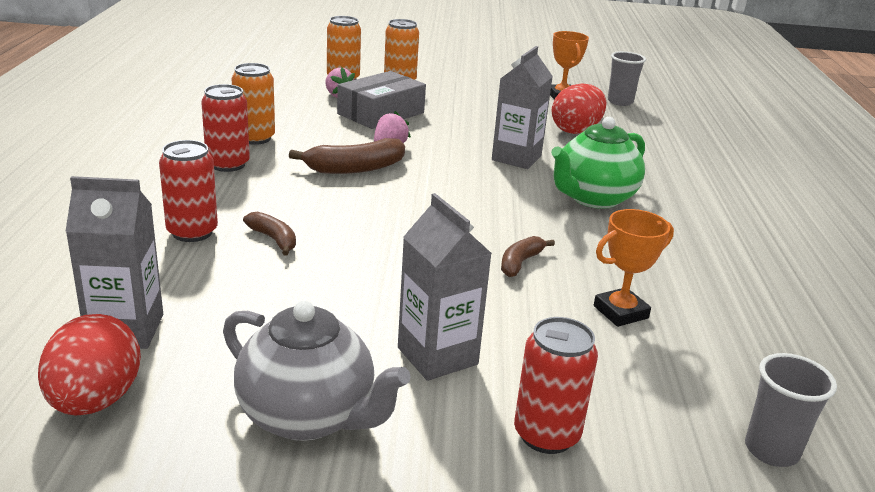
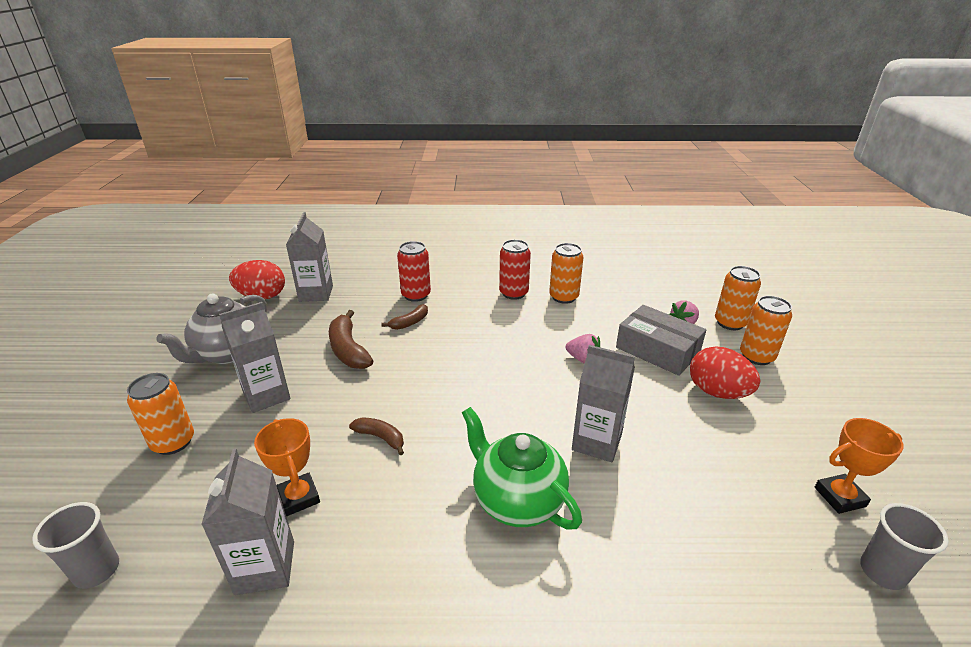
camera: 90 degrees right, 5 degrees up
(355, 168) = (529, 345): brown banana -> brown banana (348, 349)
(546, 435) = (173, 442): red can -> orange can
(576, 130) = (713, 502): red egg -> red egg (717, 392)
(713, 325) = (265, 567): none -> grey carton

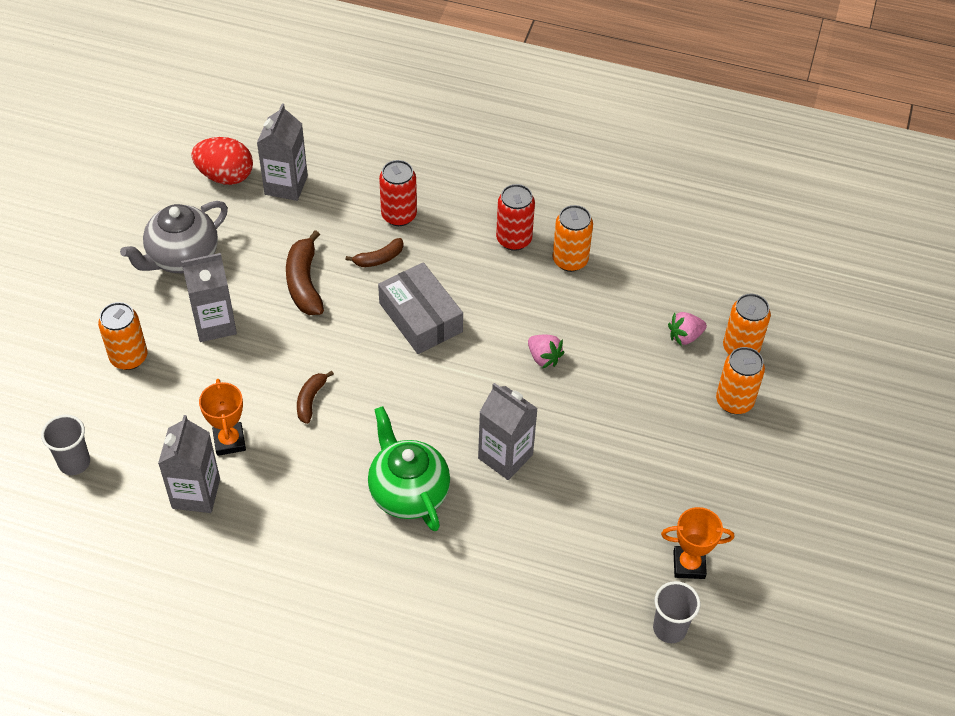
camera: 15 degrees right, 20 degrees up
(381, 437) = (310, 400): brown banana -> brown banana turned 120 degrees counterclockwise
(657, 350) = (631, 365): grey box -> grey box (420, 317)
(717, 392) = (658, 434): red egg -> none

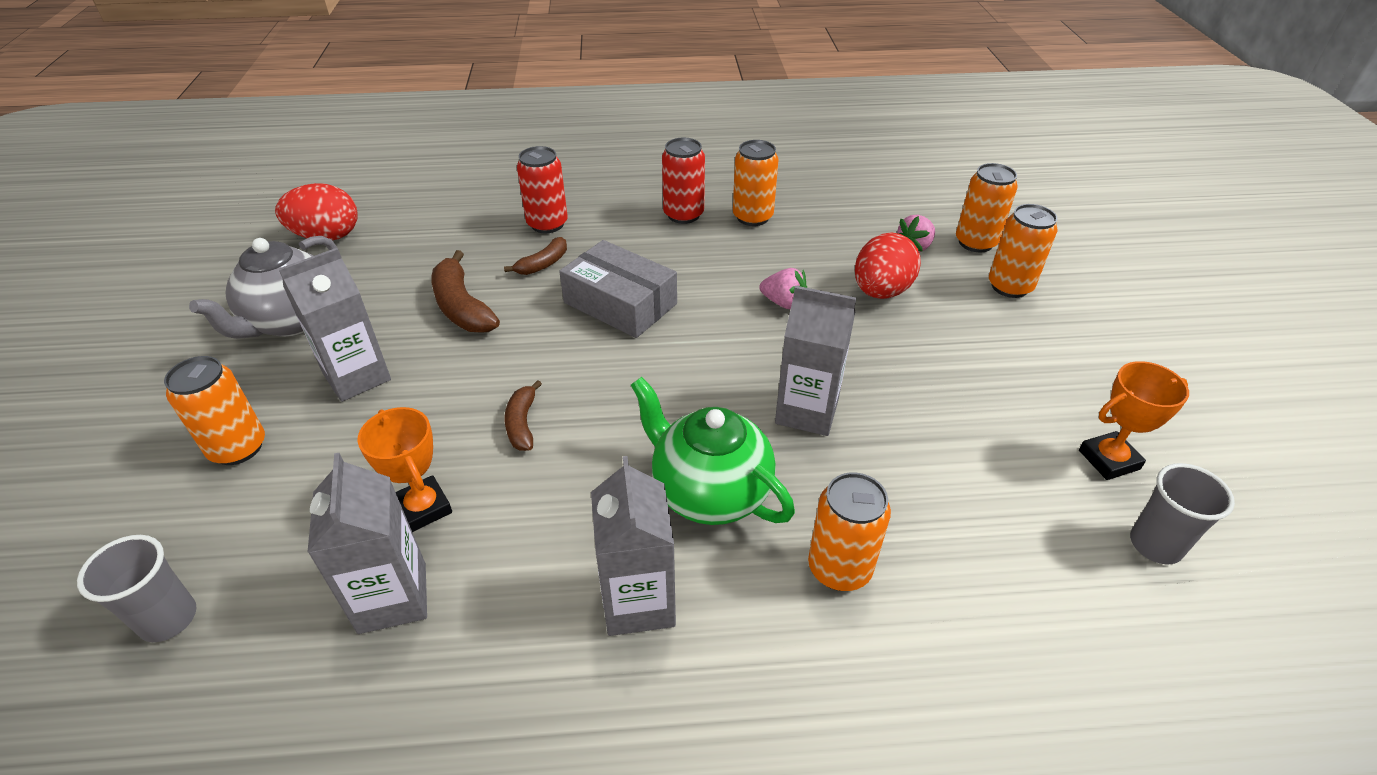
camera: 20 degrees left, 10 degrees down
(286, 185) = (404, 228): grey carton -> grey carton (638, 601)
(460, 570) = (839, 568): none -> orange can
(627, 372) = (881, 291): none -> red egg

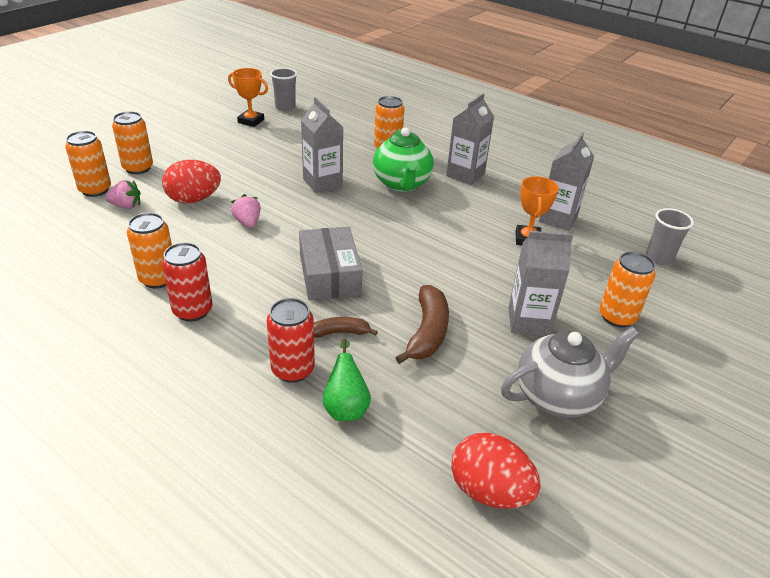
camera: 140 degrees left, 5 degrees down
(478, 226) = (346, 407): none -> green pear
(522, 424) = (453, 246): brown banana -> none

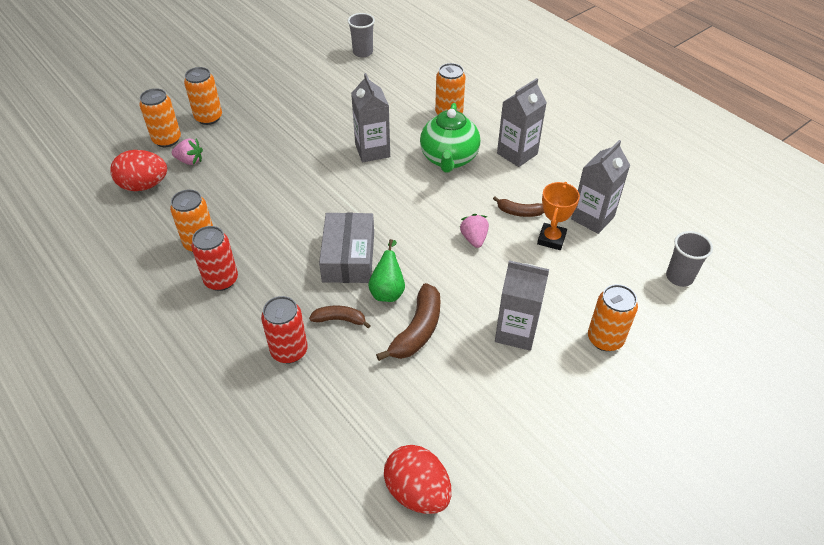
camera: 15 degrees right, 10 degrees up
(194, 199) = (249, 159): red egg -> red egg (144, 185)
(248, 223) = (291, 190): pink strawberry -> pink strawberry (474, 239)
(251, 121) = (325, 68): orange trophy -> none
(346, 407) = (323, 393): green pear -> green pear (388, 291)
(487, 220) = (519, 212): none -> brown banana
(558, 396) = (513, 413): grey teapot -> none

